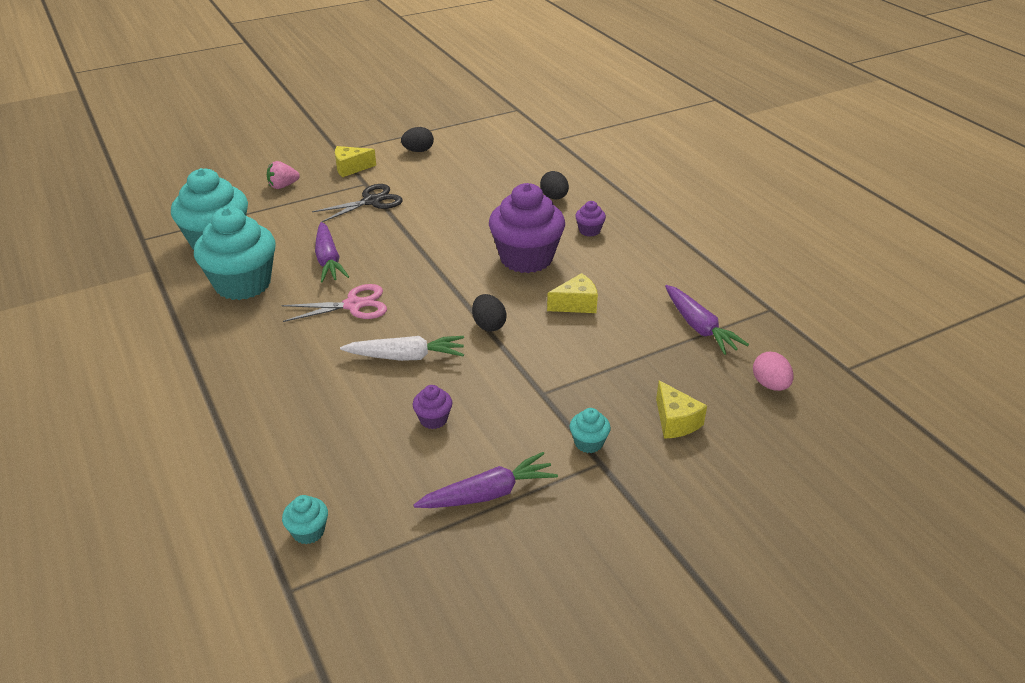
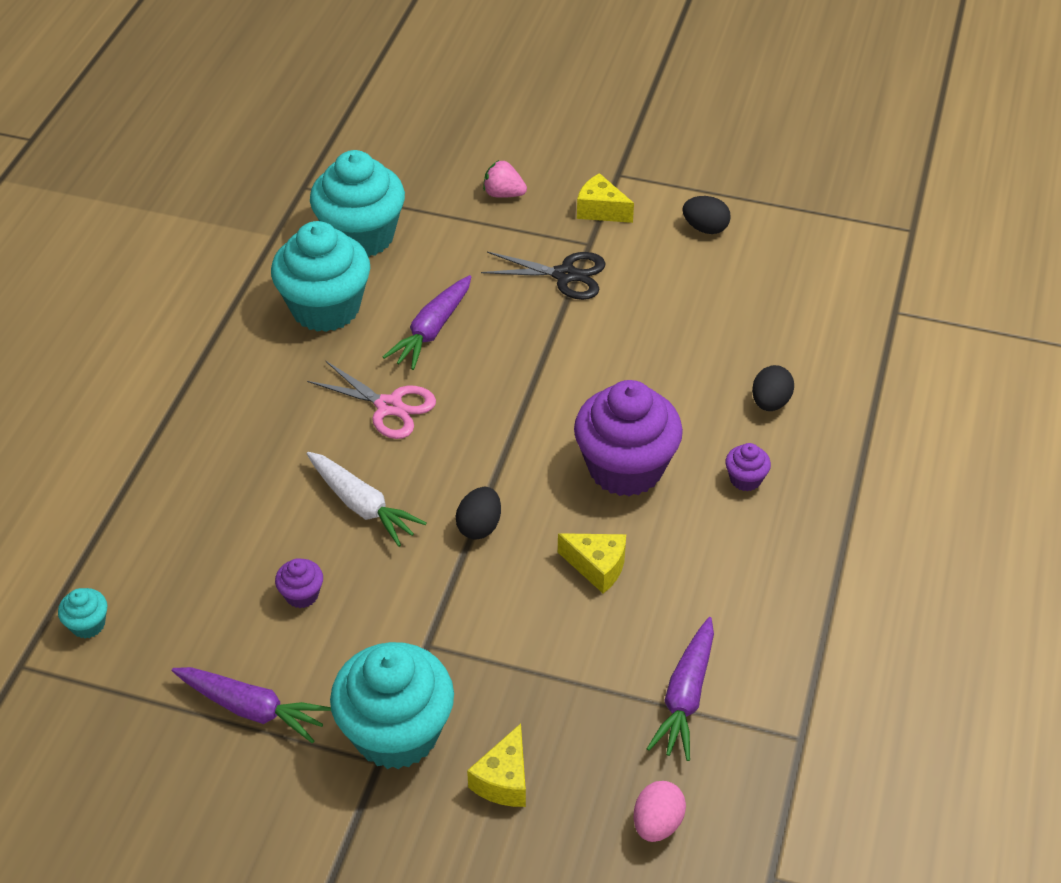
camera: 45 degrees right, 10 degrees up
(588, 443) = (396, 733): turquoise cupcake -> turquoise cupcake, size x2.37

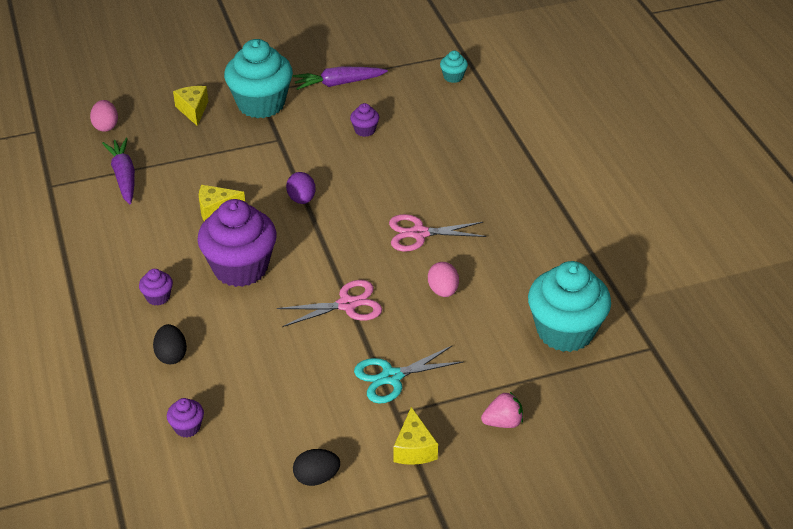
camera: 145 degrees right, 5 degrees down
(325, 308) = (527, 270): turquoise cupcake -> none
(362, 505) = (377, 179): white carrot -> none
(432, 330) = (443, 291): purple carrot -> pink egg
(479, 526) = (301, 199): black egg -> purple egg
(543, 365) = (347, 305): none -> pink scissors
(565, 275) = (391, 377): black scissors -> turquoise scissors
(600, 210) = (414, 449): yellow cheese -> yellow cheese turned 90 degrees clockwise
(796, 323) = (187, 427): none -> purple cupcake

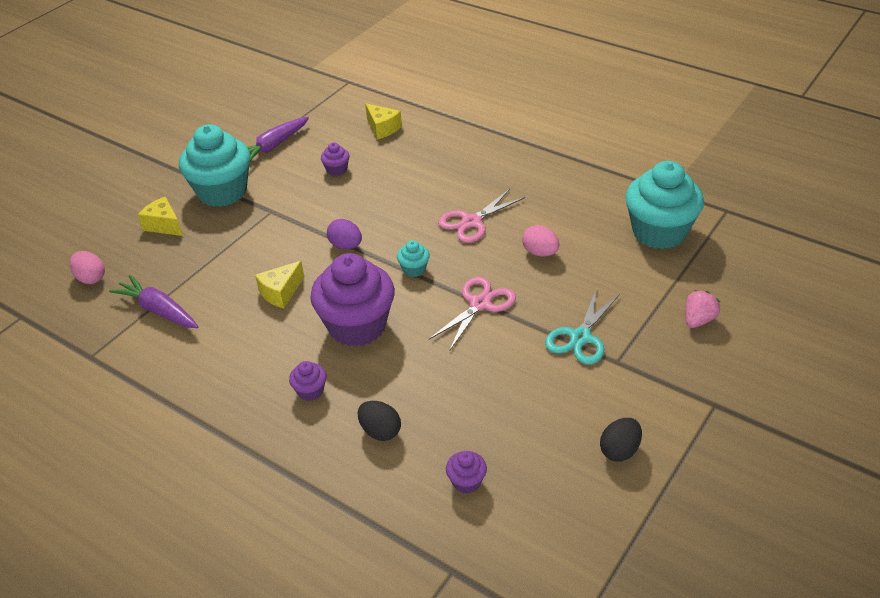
camera: 35 degrees left, 0 degrees up
(414, 449) = (662, 379): yellow cheese -> yellow cheese (382, 128)
(453, 77) = (361, 101): turquoise cupcake -> turquoise cupcake (414, 269)

